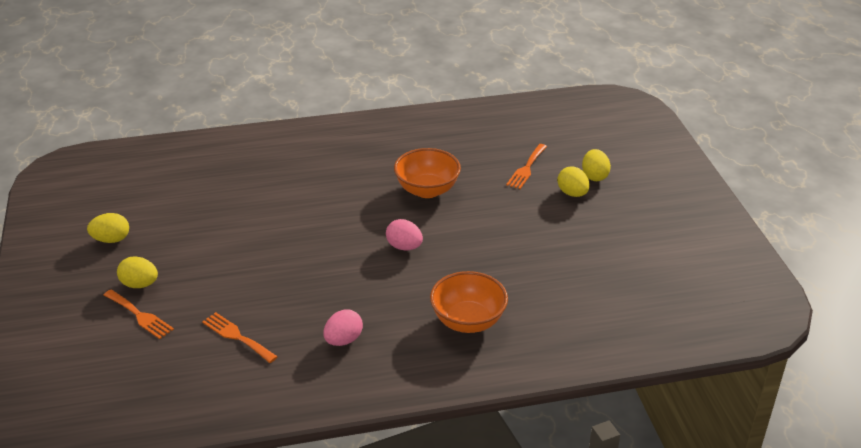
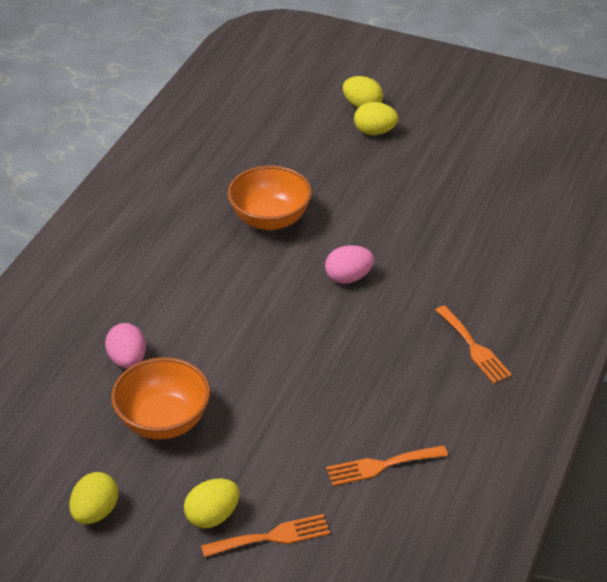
camera: 55 degrees left, 5 degrees up
(343, 340) = (456, 385): pink egg -> pink egg (127, 360)
(468, 321) = (501, 287): orange bowl -> orange bowl (163, 421)
(526, 168) = (305, 139): orange fork -> orange fork (474, 347)

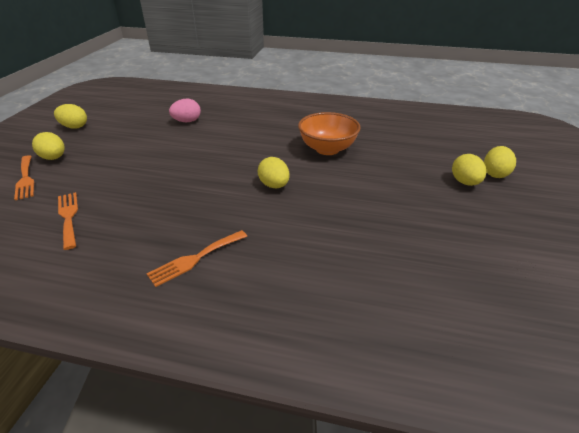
camera: 80 degrees right, 5 degrees down
(163, 421) = (136, 136): orange bowl -> none
(348, 277) = (274, 185): pink egg -> yellow egg

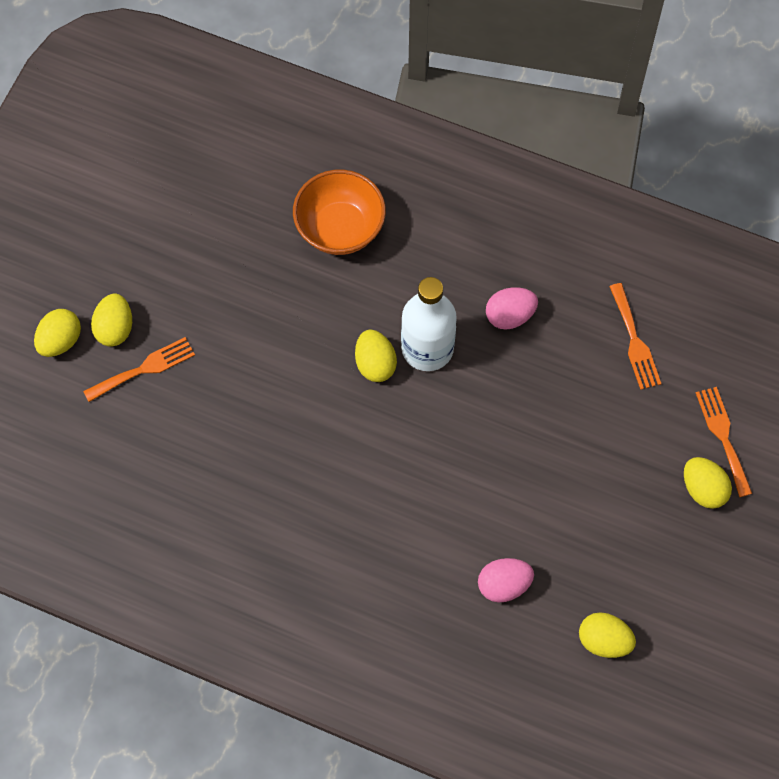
camera: 170 degrees left, 30 degrees up
(74, 127) = (706, 596): yellow egg -> yellow egg (604, 641)
(170, 220) = (510, 316): none -> pink egg
(195, 259) = (478, 250): orange fork -> orange fork (144, 369)
(237, 196) = (427, 348): none -> white bottle
(327, 149) = (275, 445): orange bowl -> orange bowl (340, 228)

